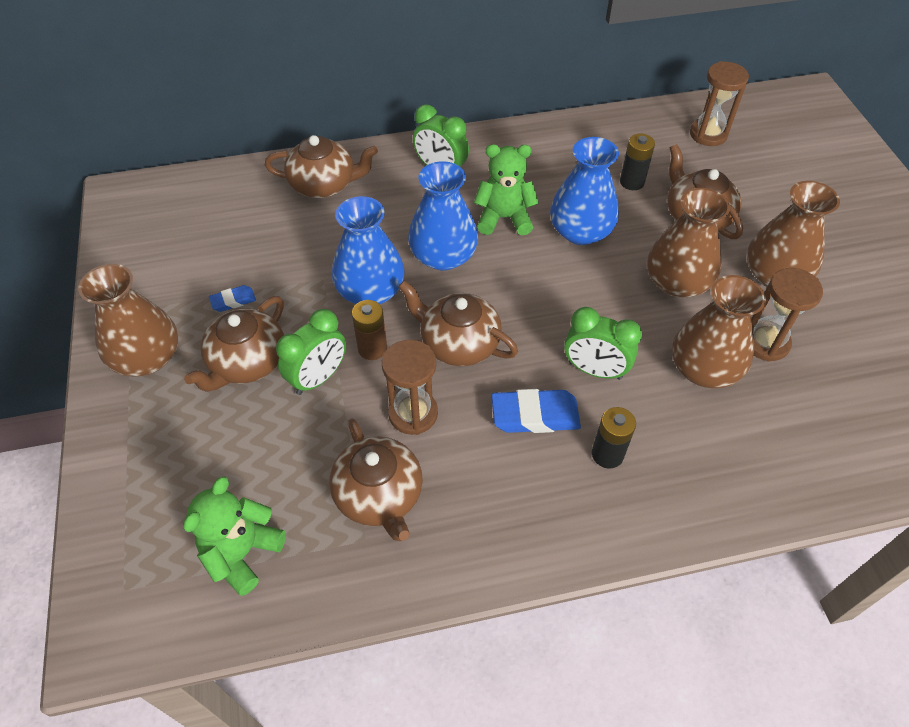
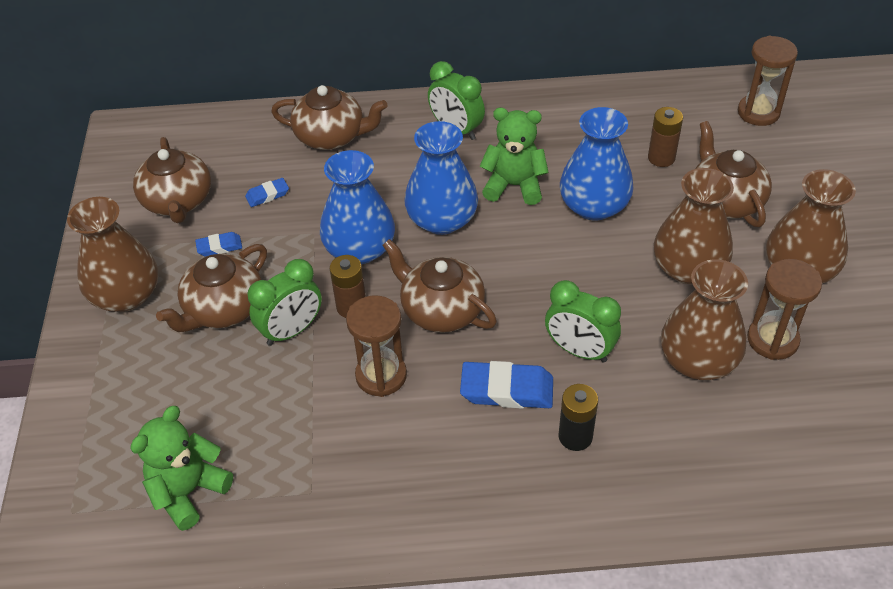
camera: 10 degrees right, 5 degrees down
(272, 246) = (267, 195): none -> blue eraser
(379, 495) = (332, 452): brown teapot -> brown teapot (178, 201)
(632, 182) = (661, 158): black battery -> brown battery

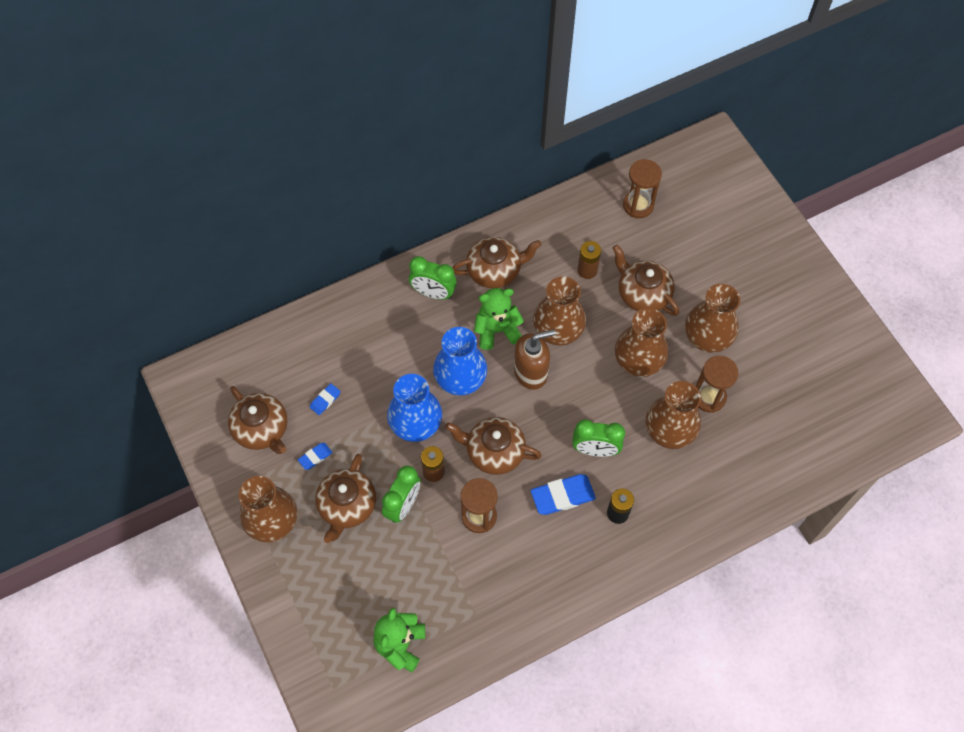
camera: 25 degrees left, 15 degrees up
(331, 136) = (344, 330): brown teapot -> brown teapot (495, 270)
(535, 240) = (531, 372): none -> brown soap dispenser
(594, 206) = (558, 329): blue vase -> brown vase

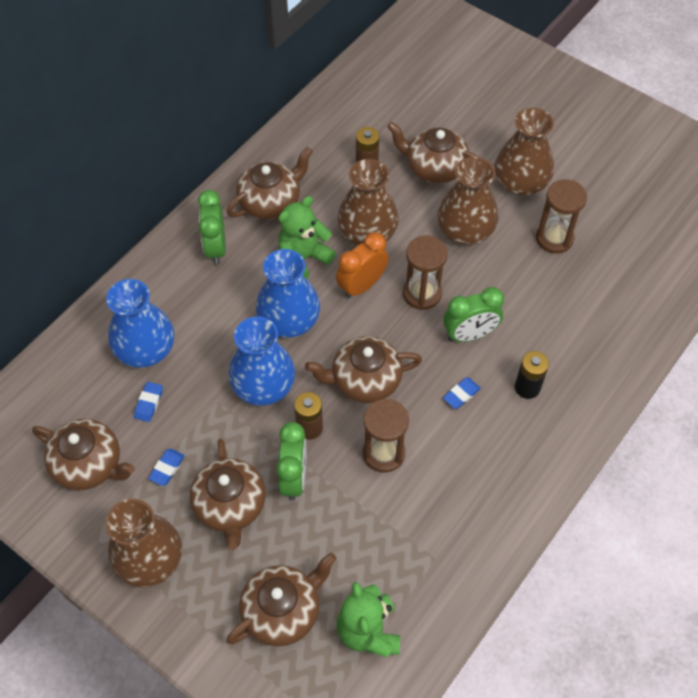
camera: 25 degrees left, 5 degrees down
(342, 356) = (145, 349): none -> blue vase
(347, 601) = (282, 610): none -> brown teapot
(433, 293) = (216, 248): green clock -> green clock turned 90 degrees clockwise
(531, 372) = (361, 285): brown soap dispenser -> orange clock
(562, 496) = (461, 394): blue eraser -> blue eraser, size x0.54
(638, 205) = (385, 89): brown hourglass -> brown hourglass (422, 293)
(670, 430) = (533, 284): brown vase -> none

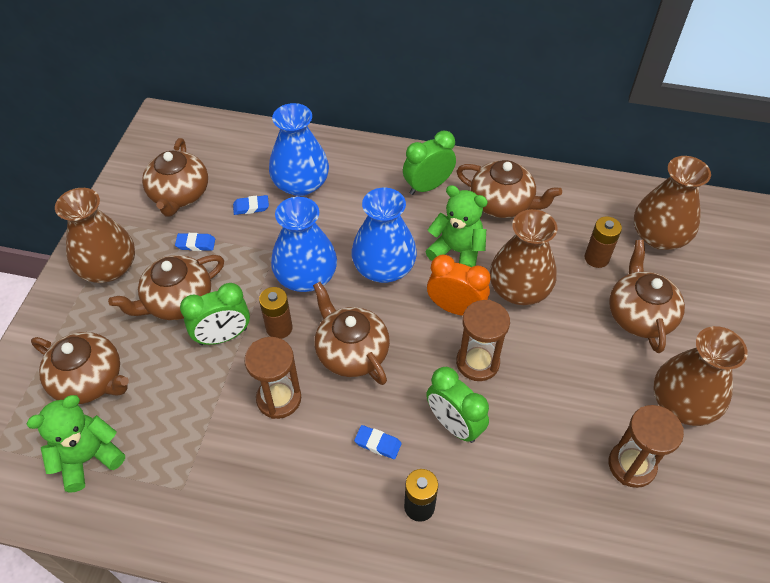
camera: 65 degrees right, 5 degrees down
(465, 230) = (580, 372): brown vase -> brown vase (659, 236)

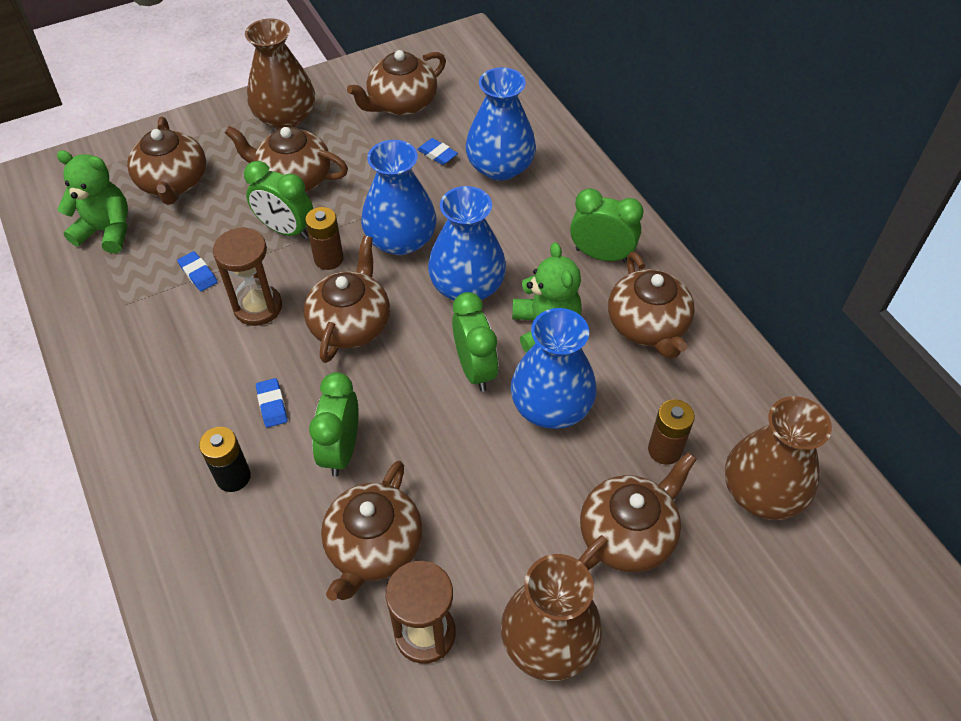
camera: 50 degrees right, 0 degrees up
(196, 244) = (361, 149): blue eraser -> blue eraser (198, 274)
(455, 308) = (475, 369): orange clock -> green clock
(477, 362) = (428, 426): brown hourglass -> none
(519, 289) = (551, 406): brown vase -> blue vase
(546, 454) = (373, 547): none -> brown teapot

